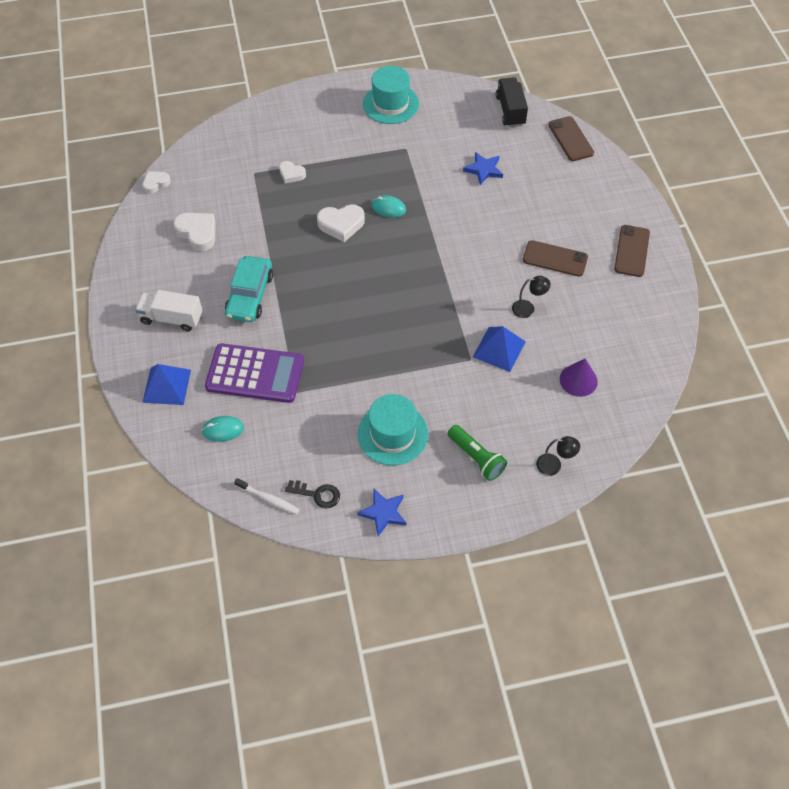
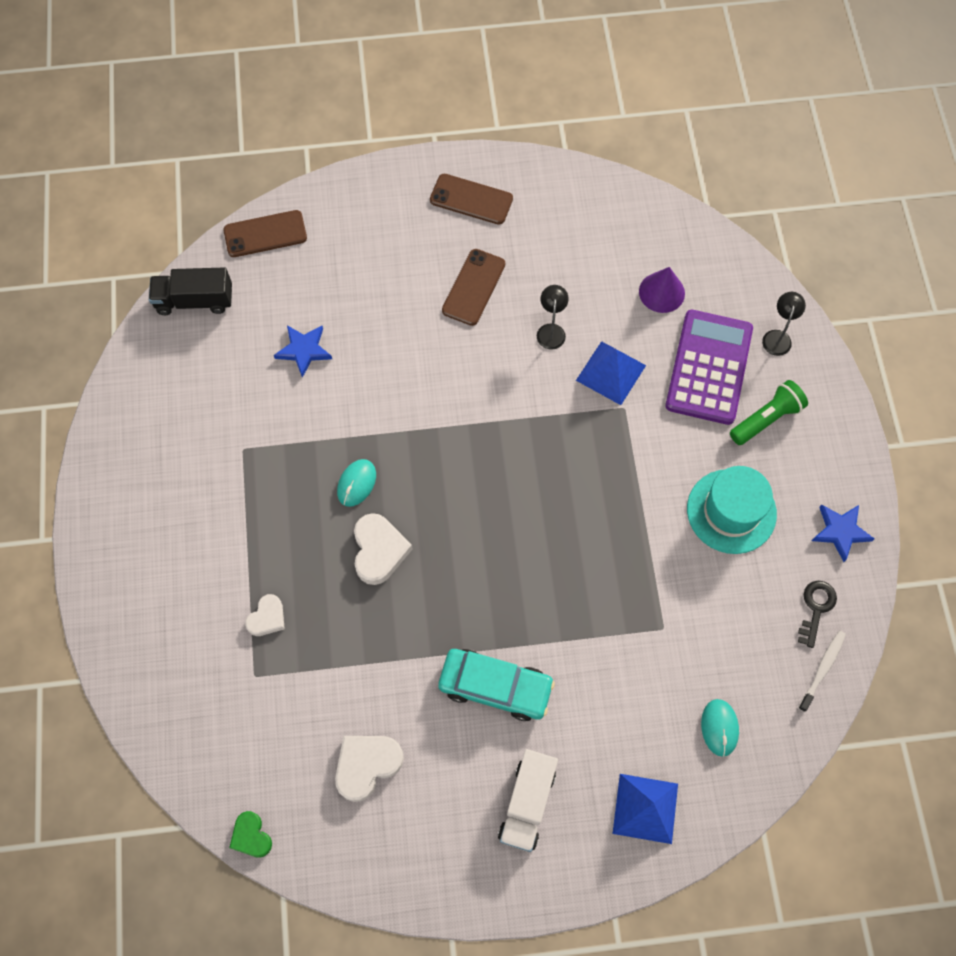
camera: 85 degrees left, 10 degrees up
(156, 183) = (251, 836): white heart -> green heart
(255, 374) = (632, 682): purple calculator -> purple calculator (709, 367)
(390, 104) = (145, 461): turquoise hat -> none

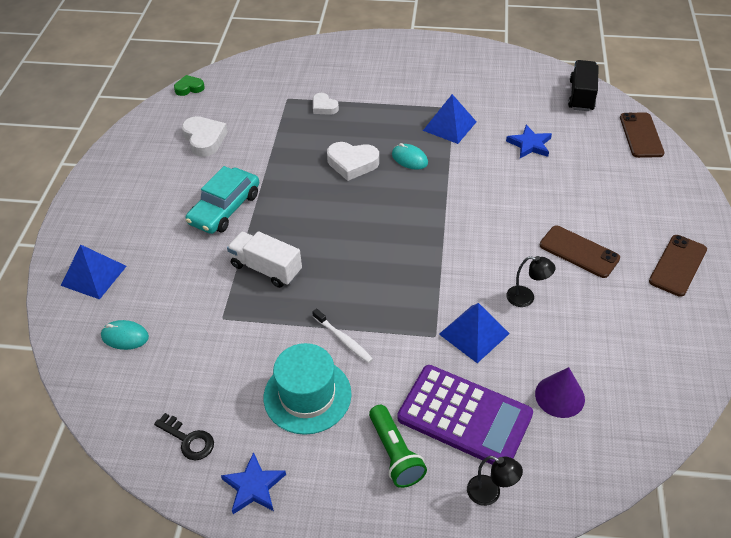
camera: 105 degrees right, 20 degrees down
(282, 447) = (449, 126): none -> blue pyramid
(527, 803) = (136, 211): white truck -> white truck (266, 268)
(822, 669) = (132, 428): white toothbrush -> white toothbrush (343, 340)

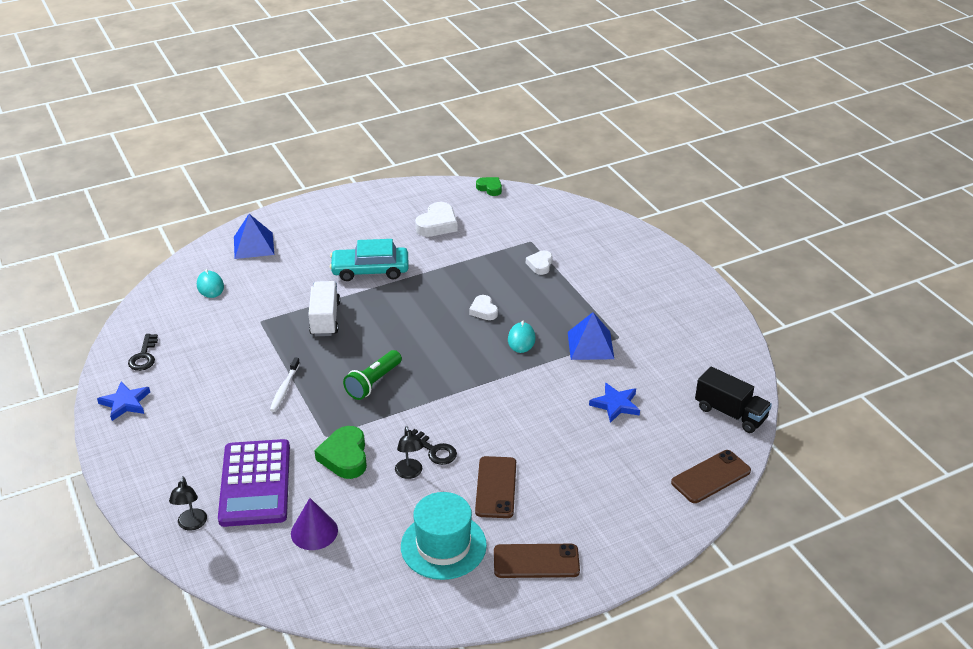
camera: 55 degrees right, 10 degrees down
(307, 395) = (218, 393): turquoise hat -> turquoise hat (443, 546)
(352, 163) = (483, 310): white heart -> white heart, size x0.62
(395, 453) = (196, 460): green flashlight -> green flashlight (373, 383)
(474, 333) = (345, 457): blue pyramid -> green heart
(508, 270) = (434, 450): none -> black key
(581, 95) = (730, 413): black truck -> black truck turned 60 degrees clockwise

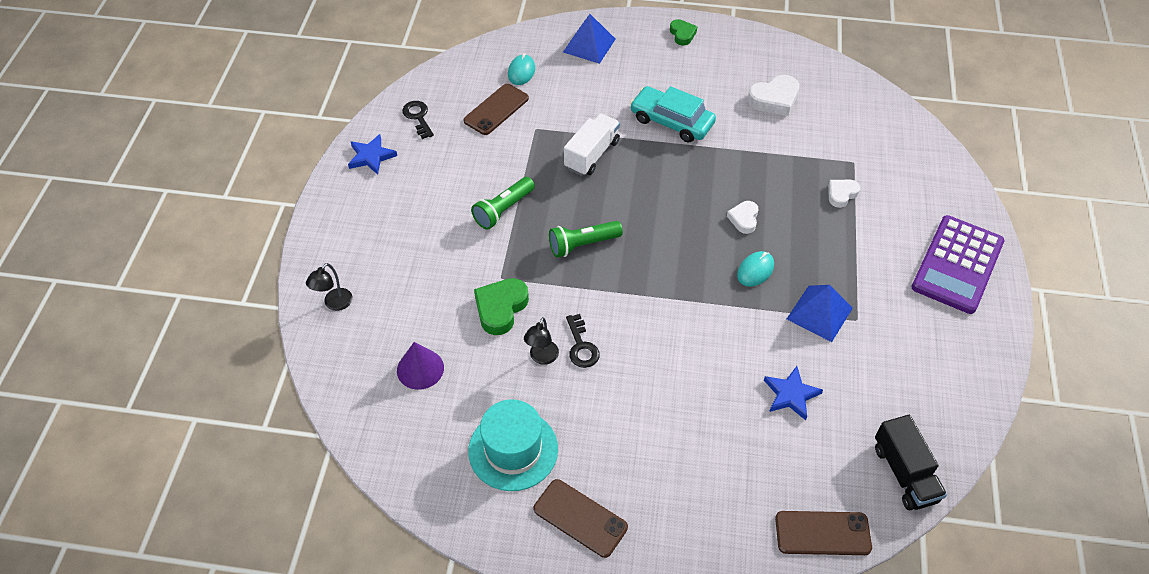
camera: 35 degrees right, 15 degrees up
(144, 356) = (418, 117): black key -> black key turned 120 degrees clockwise
(255, 483) = (410, 293): purple calculator -> purple calculator (957, 265)
(284, 389) = (503, 210): white toothbrush -> green flashlight
(490, 188) = (860, 81): green heart -> green heart (682, 34)
(496, 487) = (605, 418): brown phone -> brown phone (496, 109)

